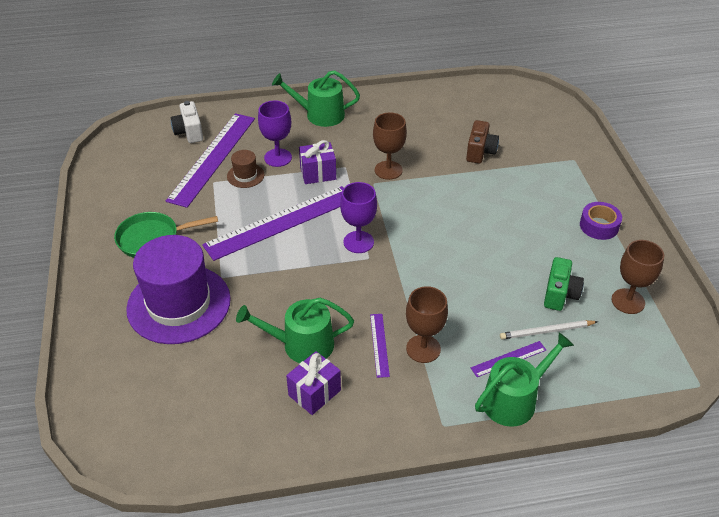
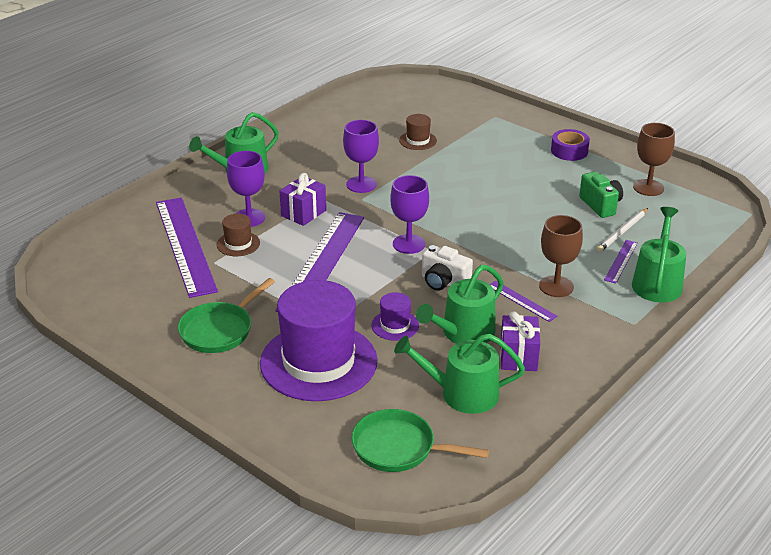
camera: 40 degrees left, 10 degrees down
(141, 410) = (399, 448): none -> green pan
(189, 132) = (129, 236): white camera -> white camera (444, 283)
(236, 396) = (462, 394): none -> green watering can
(263, 307) = (395, 325): none -> purple hat
(388, 170) = (361, 184): brown goblet -> purple goblet
(480, 152) = (418, 140): brown camera -> brown hat

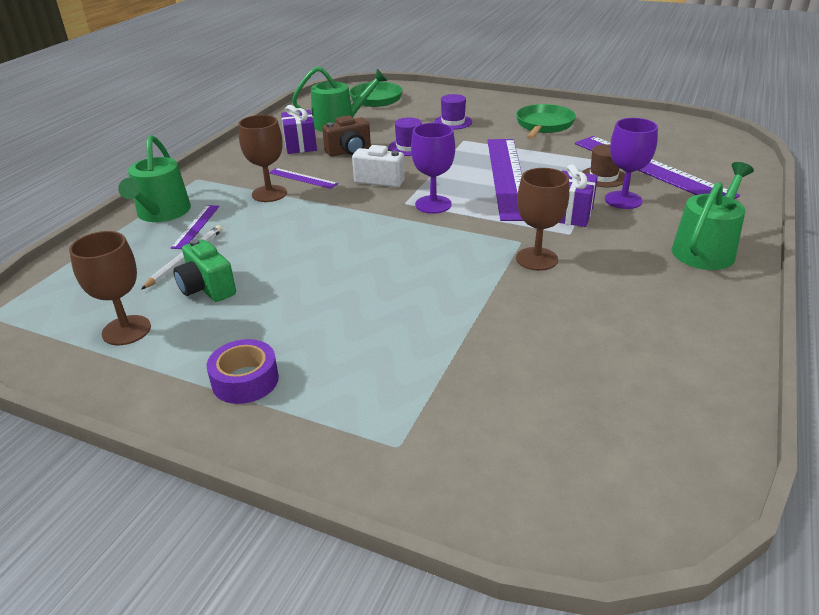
camera: 165 degrees right, 0 degrees up
(318, 362) = (453, 122): purple hat -> purple hat, size x0.42
(361, 184) = (536, 259): purple goblet -> brown goblet
(418, 140) = (510, 349): brown hat -> none
(463, 333) = (349, 151): green watering can -> brown camera

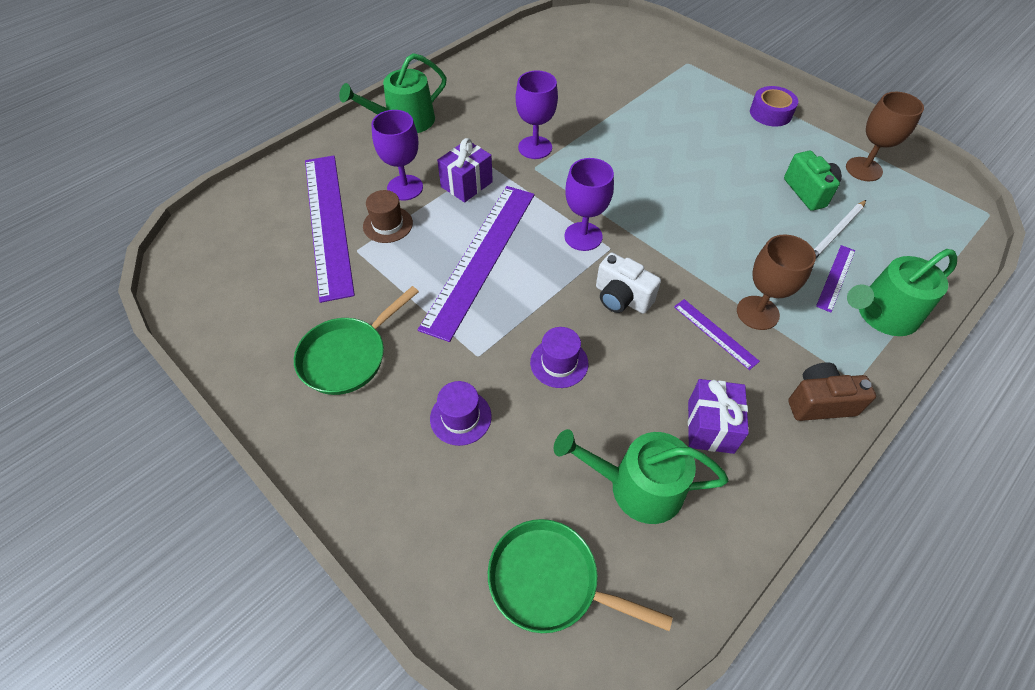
camera: 160 degrees left, 20 degrees up
(162, 213) = (882, 314): green watering can -> green watering can turned 135 degrees counterclockwise
(349, 151) = (642, 381): brown camera -> brown camera (819, 402)
(536, 259) = (535, 147): brown goblet -> purple goblet

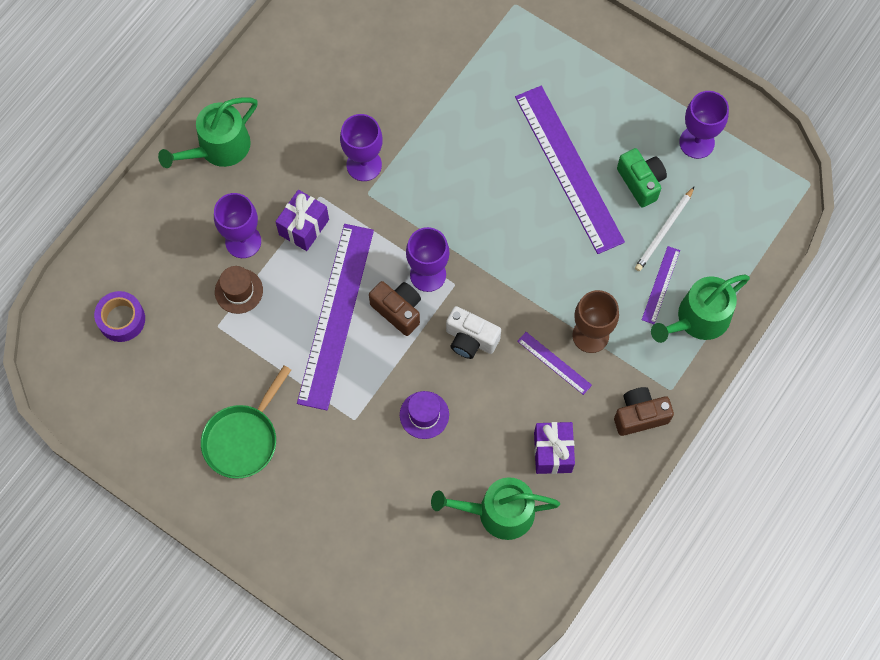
camera: 10 degrees left, 15 degrees up
(328, 223) = (180, 298): purple ruler -> purple ruler (569, 168)
(460, 417) = (352, 478): purple hat -> none
(547, 262) = (398, 310): none -> brown camera
(550, 581) = (442, 593): green pan -> none
(770, 113) = (606, 74): purple tape -> purple tape (121, 319)
(863, 169) = (696, 142): brown goblet -> purple goblet

